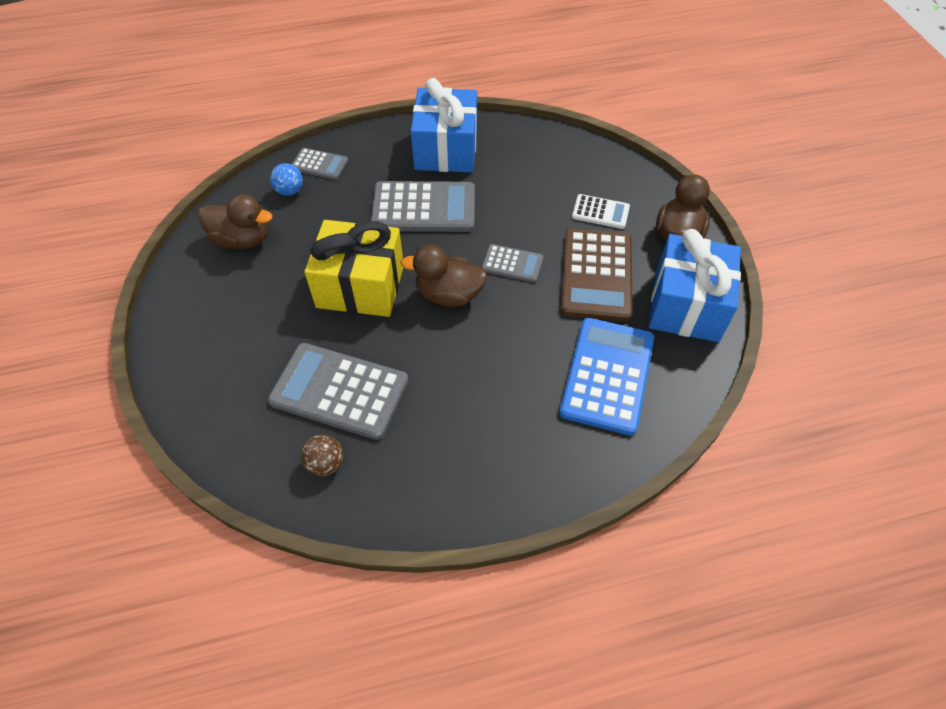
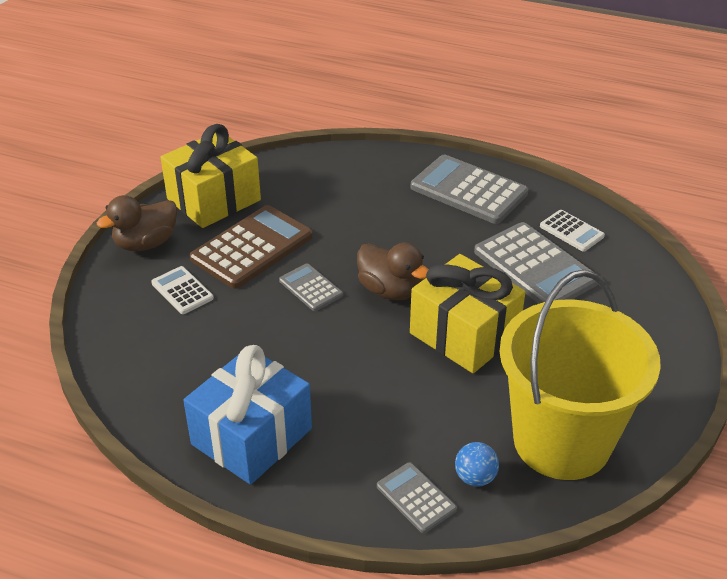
camera: 145 degrees left, 15 degrees down
(242, 240) = (562, 441): brown duck -> yellow bucket
(325, 463) = (571, 231): brown ball -> white calculator
(423, 208) = (341, 379): grey calculator -> grey calculator (468, 190)
(607, 375) = (324, 190): blue calculator -> none
(686, 305) = (213, 199): blue gift -> yellow gift

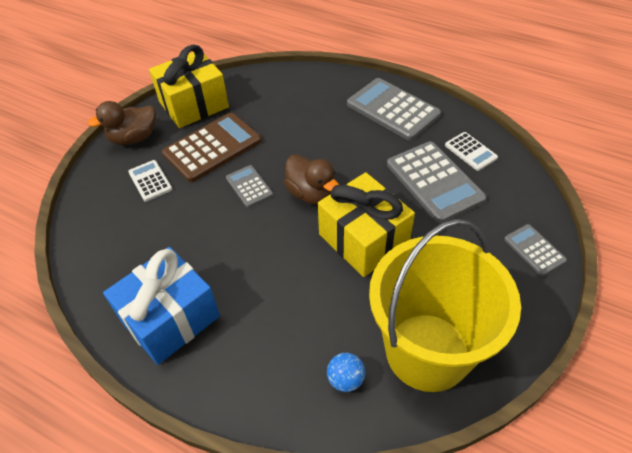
camera: 10 degrees right, 10 degrees up
(416, 498) = (291, 394): grey calculator -> grey calculator (534, 250)

